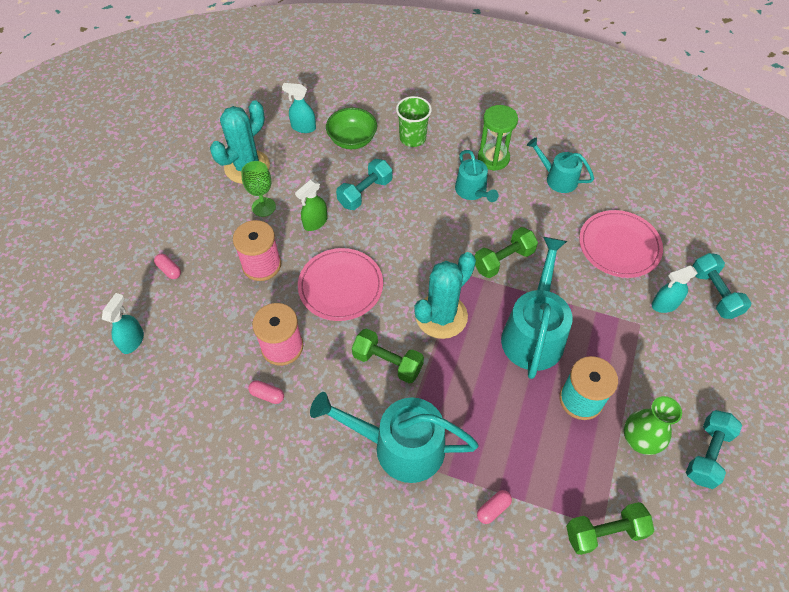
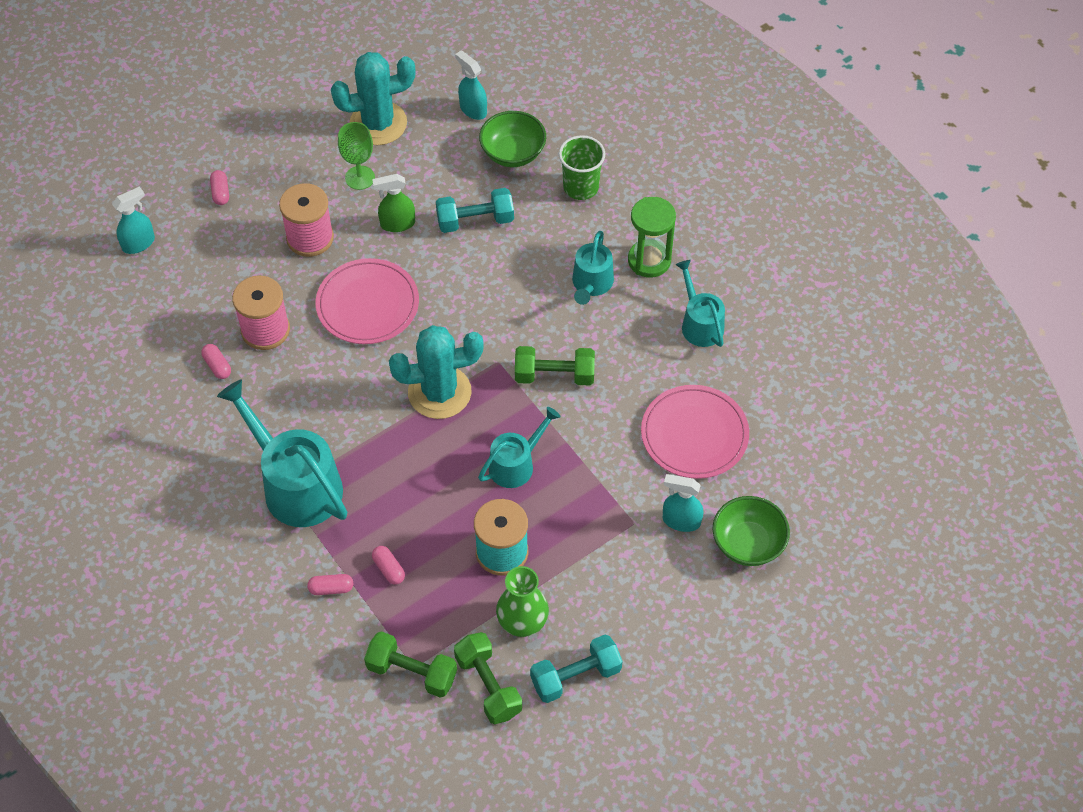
camera: 35 degrees right, 0 degrees up
(387, 362) = (349, 404): green dumbbell -> green dumbbell (488, 685)
(519, 465) = (389, 569): none -> pink capsule
(534, 333) = (516, 464): turquoise watering can -> turquoise watering can, size x0.58
(714, 293) = (748, 543): turquoise dumbbell -> green bowl

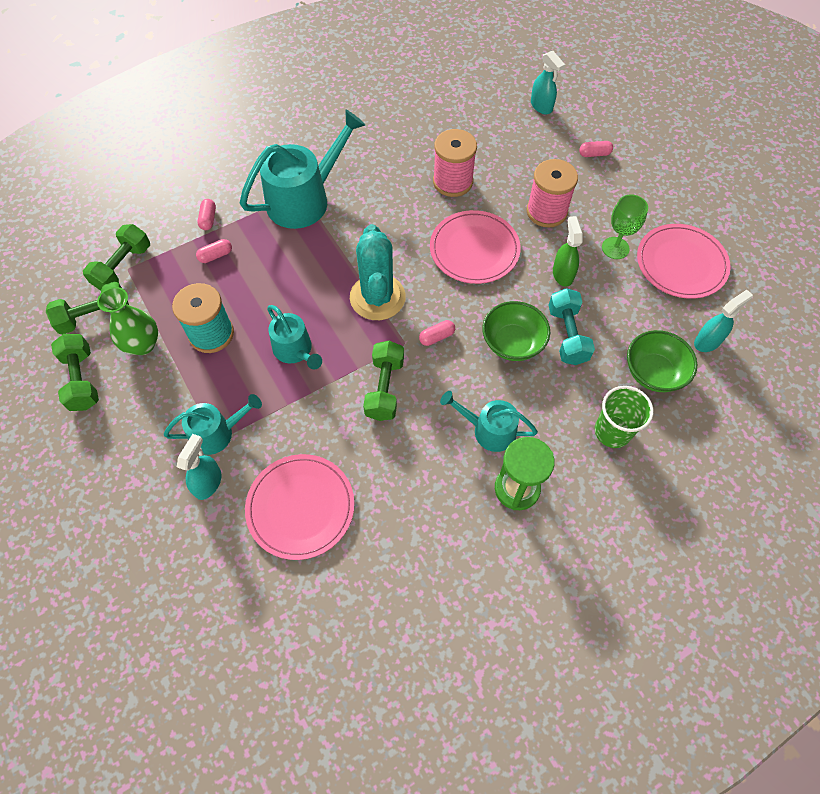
camera: 95 degrees right, 5 degrees up
(217, 366) = (421, 153): pink capsule -> pink capsule (437, 337)
(378, 123) = (681, 263): turquoise cactus -> pink plate
(575, 676) = (82, 380): turquoise dumbbell -> green dumbbell
(700, 324) = (433, 530): turquoise watering can -> turquoise watering can (217, 433)
(748, 543) = (169, 542): green bowl -> green bowl (512, 343)

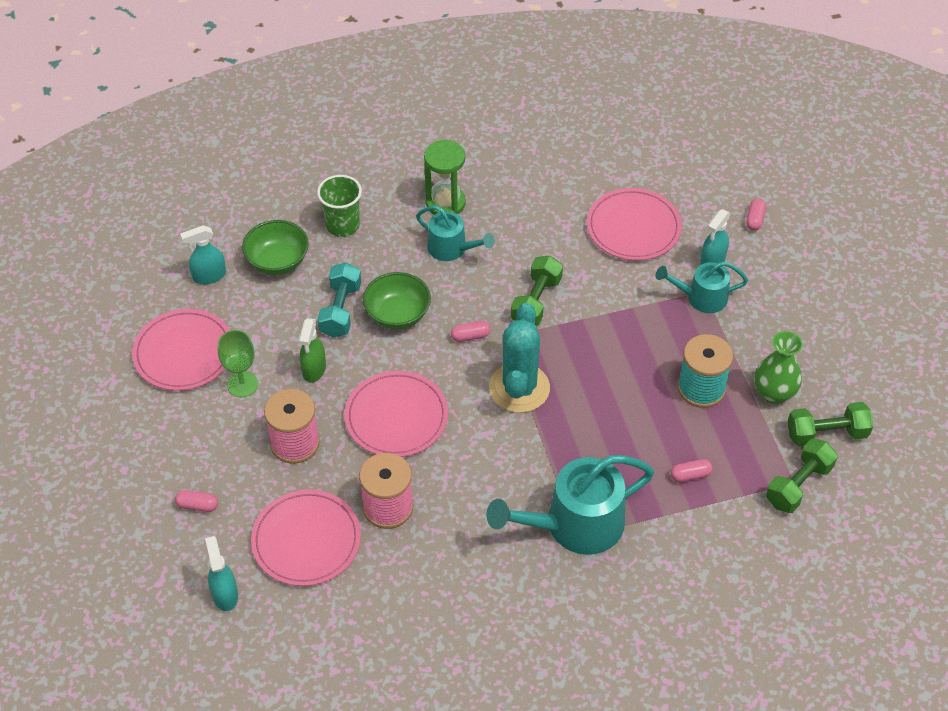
camera: 165 degrees left, 10 degrees down
(82, 380) = (834, 372): green dumbbell -> none
(208, 219) = (696, 524): pink capsule -> pink capsule (755, 219)
(295, 350) = (616, 354): turquoise watering can -> none
(503, 148) = (306, 540): none -> pink plate

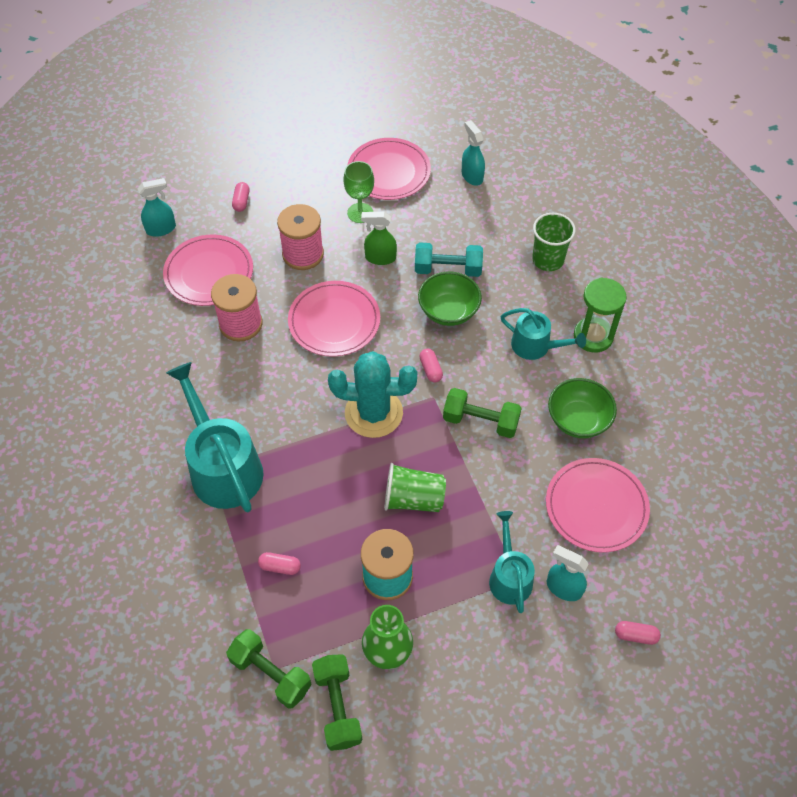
camera: 85 degrees right, 5 degrees up
(277, 261) = (496, 219): green bowl -> green bowl (578, 420)
(451, 248) = (535, 346): turquoise watering can -> turquoise watering can turned 90 degrees counterclockwise
(620, 362) = (413, 499): none -> green cup
(690, 475) = (280, 567): pink capsule -> pink capsule turned 60 degrees counterclockwise

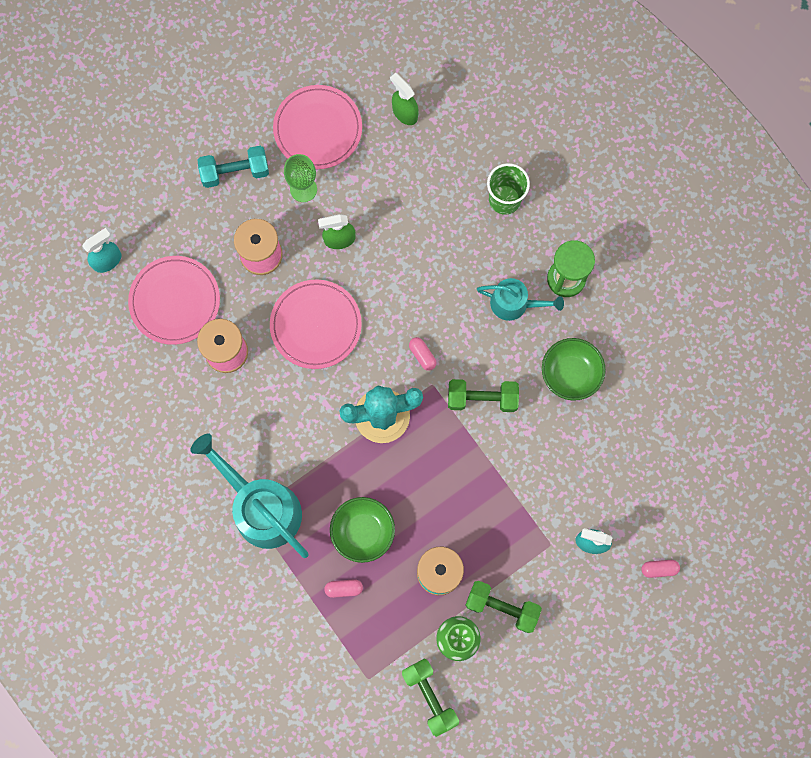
camera: 15 degrees left, 20 degrees up
(241, 201) = (177, 205): pink capsule -> none
(271, 674) = (366, 684): green dumbbell -> green dumbbell (502, 607)
(413, 499) = (441, 493): green cup -> none
(448, 269) = (409, 236): turquoise dumbbell -> turquoise dumbbell (235, 172)
(448, 311) = (422, 285): green bowl -> green bowl (363, 531)
(472, 176) = (404, 113): turquoise spray bottle -> green spray bottle
(509, 577) = (543, 544): turquoise watering can -> none
(596, 507) = (603, 458): pink plate -> none

